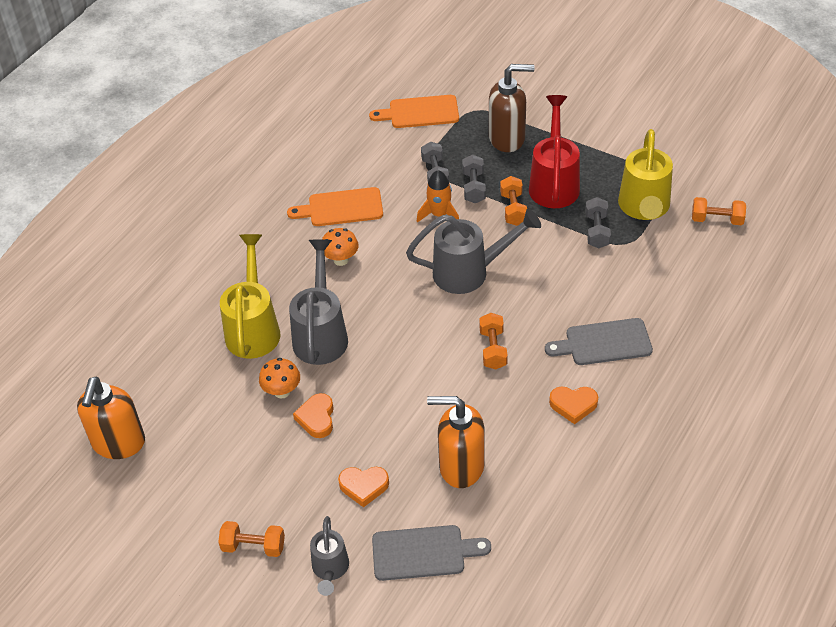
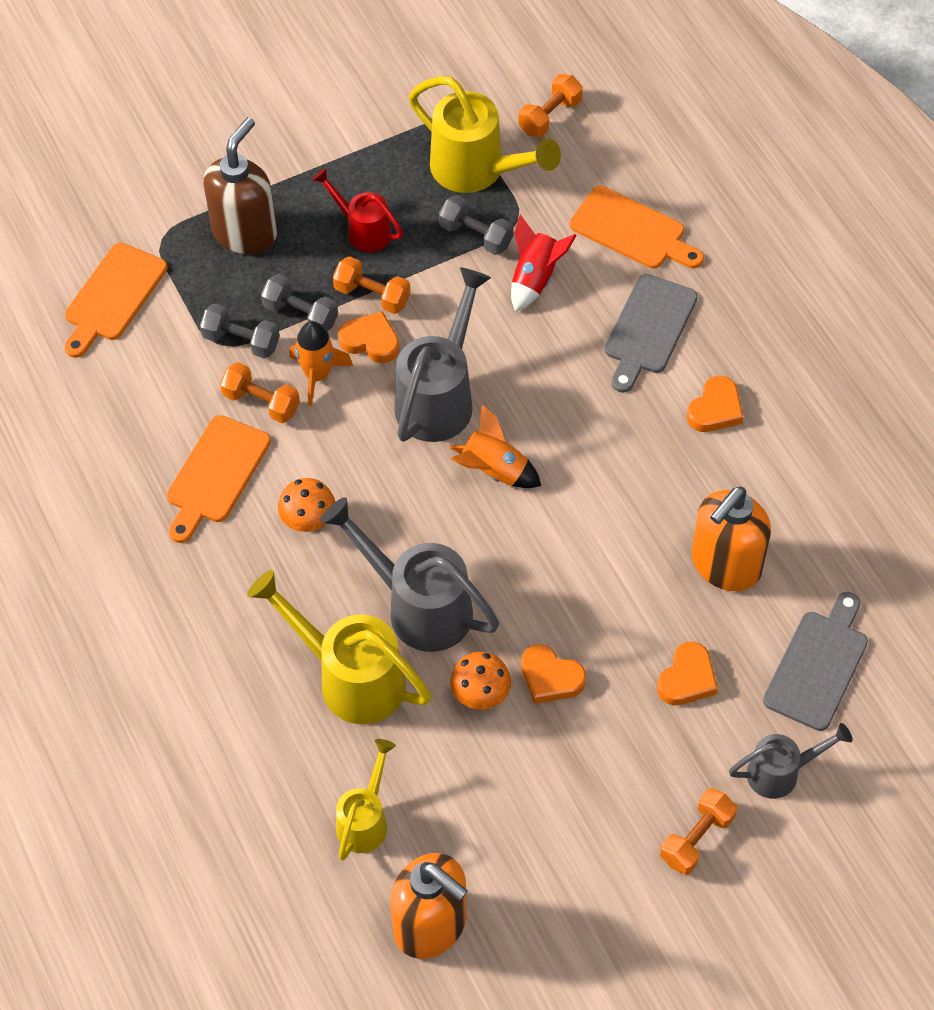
camera: 60 degrees left, 10 degrees up
(168, 380) = (365, 819): none -> yellow watering can
(330, 570) = (781, 772): grey watering can -> grey watering can turned 45 degrees counterclockwise
(439, 321) = (494, 471): none -> orange rocket
(482, 224) = (371, 341): none -> orange heart
(493, 349) = (578, 440): orange dumbbell -> orange dumbbell (261, 402)
(554, 183) = (363, 230): red watering can -> red watering can, size x0.59
(591, 272) = (535, 278): none -> red rocket
(670, 299) = (632, 230): none -> orange cutting board

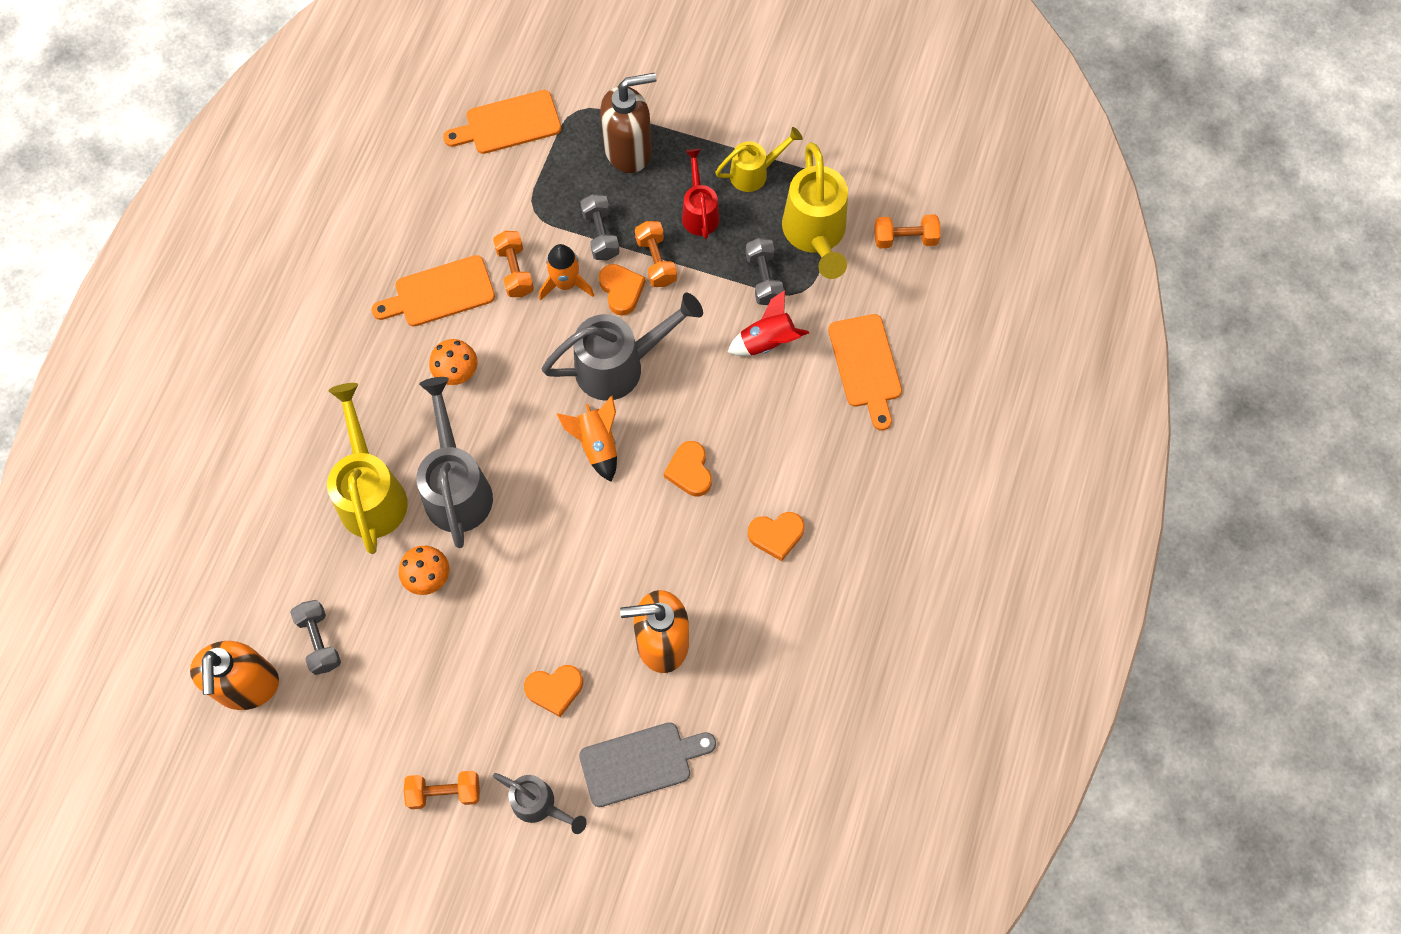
camera: 45 degrees right, 10 degrees up
(241, 341) = (548, 220): grey dumbbell -> grey dumbbell (319, 641)
(365, 819) = (283, 587): yellow watering can -> yellow watering can (755, 173)
(550, 677) = (479, 607): orange heart -> orange heart (689, 471)
(648, 329) = (797, 442): grey cutting board -> none

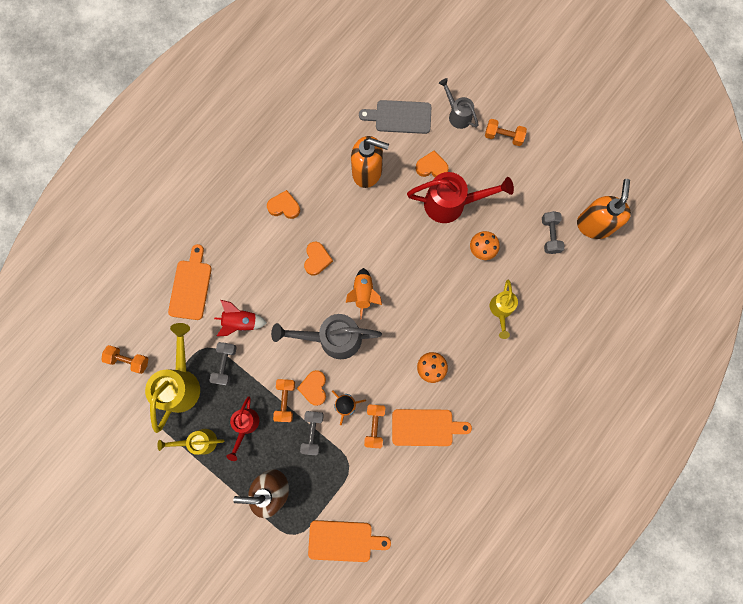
camera: 160 degrees left, 10 degrees up
(371, 492) = (501, 310): yellow watering can -> yellow watering can, size x0.59
(457, 487) = (451, 297): grey watering can -> none
(500, 637) = (452, 204): none -> red watering can

